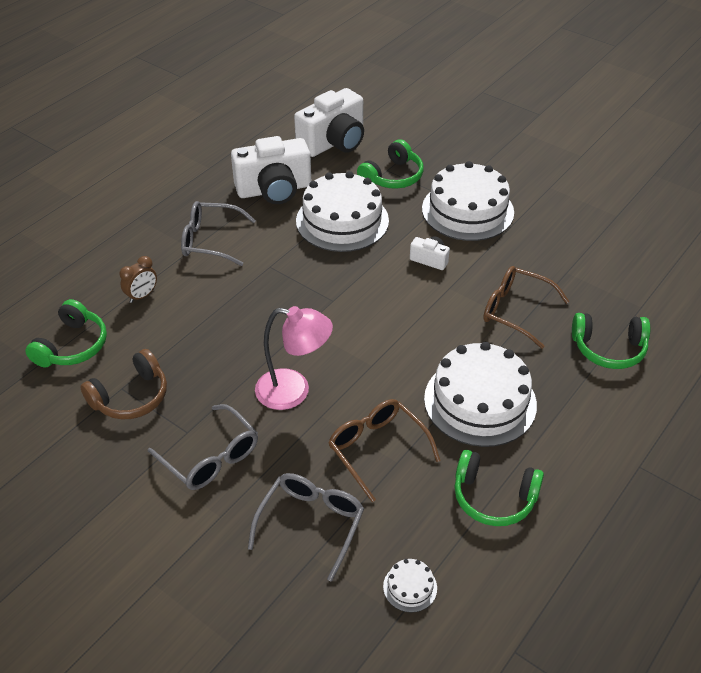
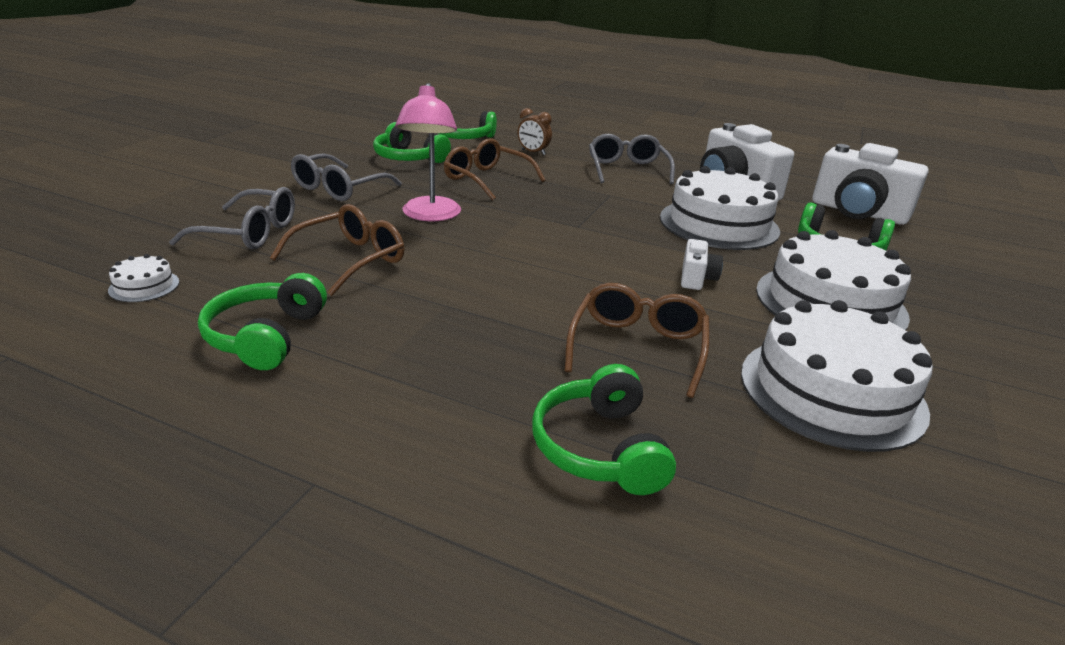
camera: 75 degrees right, 15 degrees down
(131, 397) = (408, 158): brown headphones -> green headphones
(212, 342) = (487, 179): none -> brown glasses
(480, 401) = (439, 322): white cake -> white cake (831, 391)

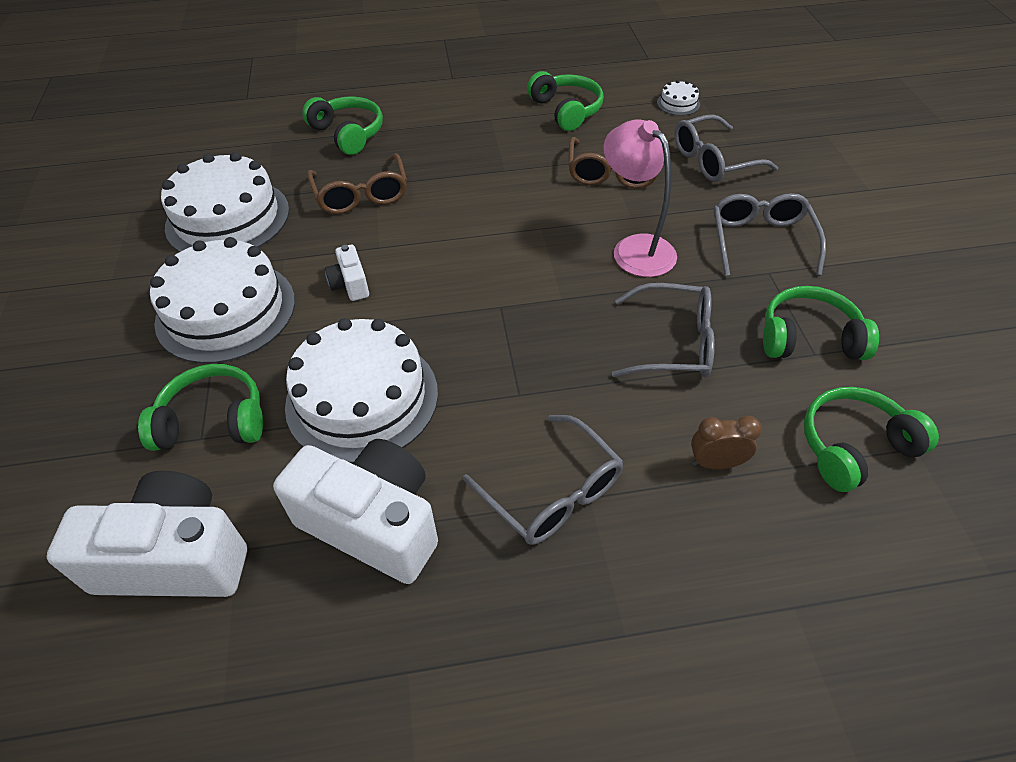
camera: 150 degrees right, 20 degrees up
(487, 179) = (674, 343): brown glasses -> grey glasses

